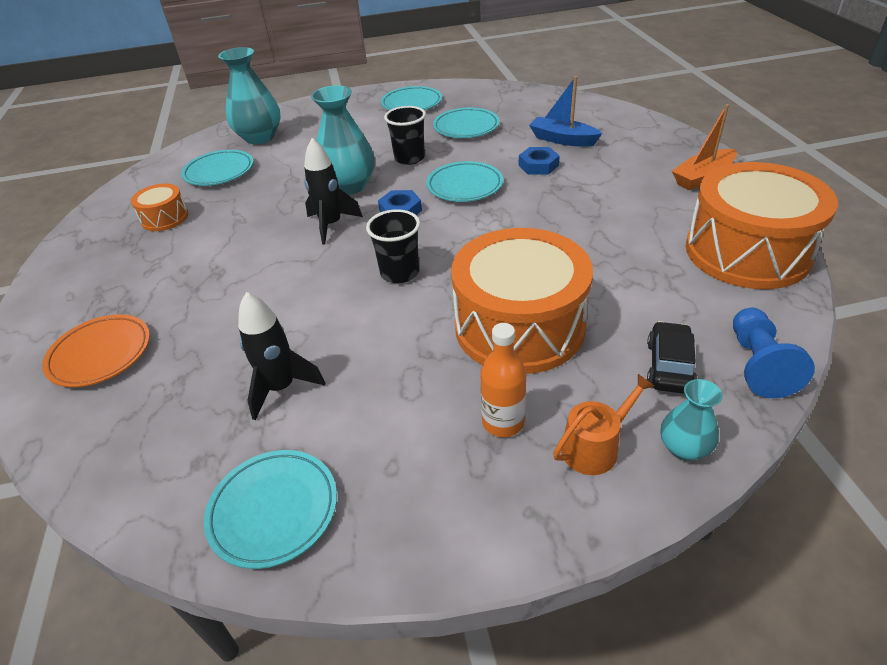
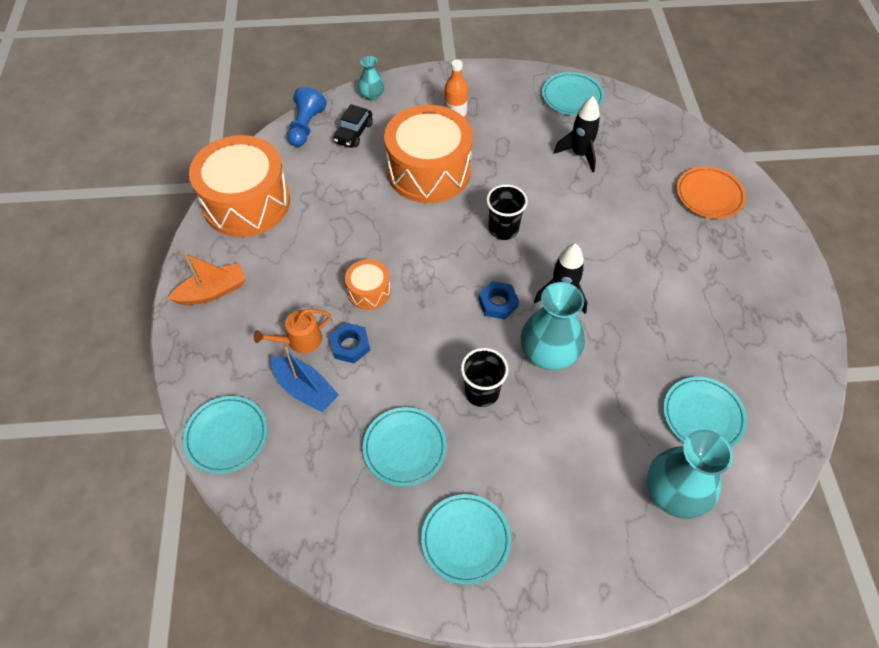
camera: 175 degrees left, 15 degrees up
(165, 218) = (731, 340): orange drum -> orange drum (369, 291)
(464, 186) = (432, 327): turquoise plate -> turquoise plate (227, 436)
(595, 447) = (413, 101): orange watering can -> orange watering can (300, 340)

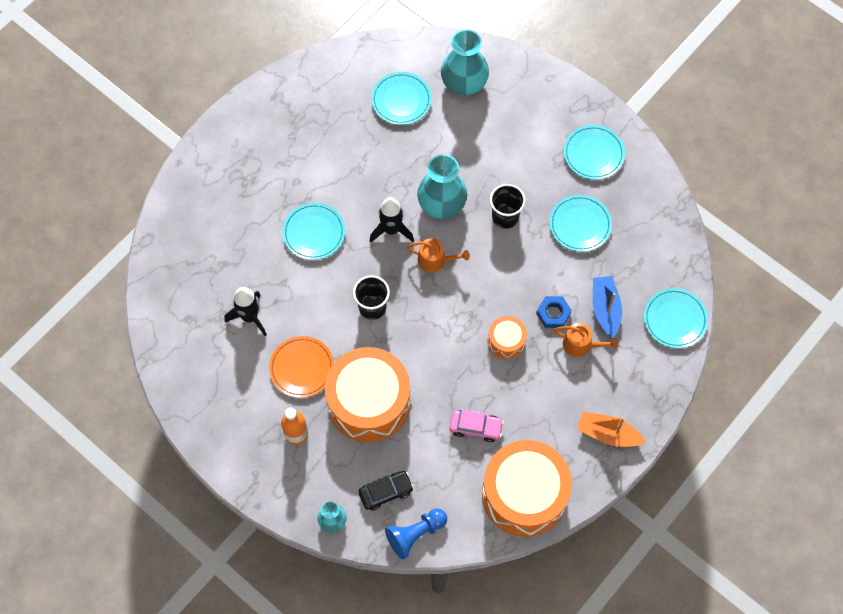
camera: 135 degrees left, 10 degrees up
(329, 215) = (476, 427): none -> pink car
(498, 303) = (435, 260): blue nut -> orange watering can
(572, 97) = (188, 371): turquoise plate -> turquoise plate (314, 233)
(709, 195) = (211, 208): orange plate -> orange plate (302, 368)

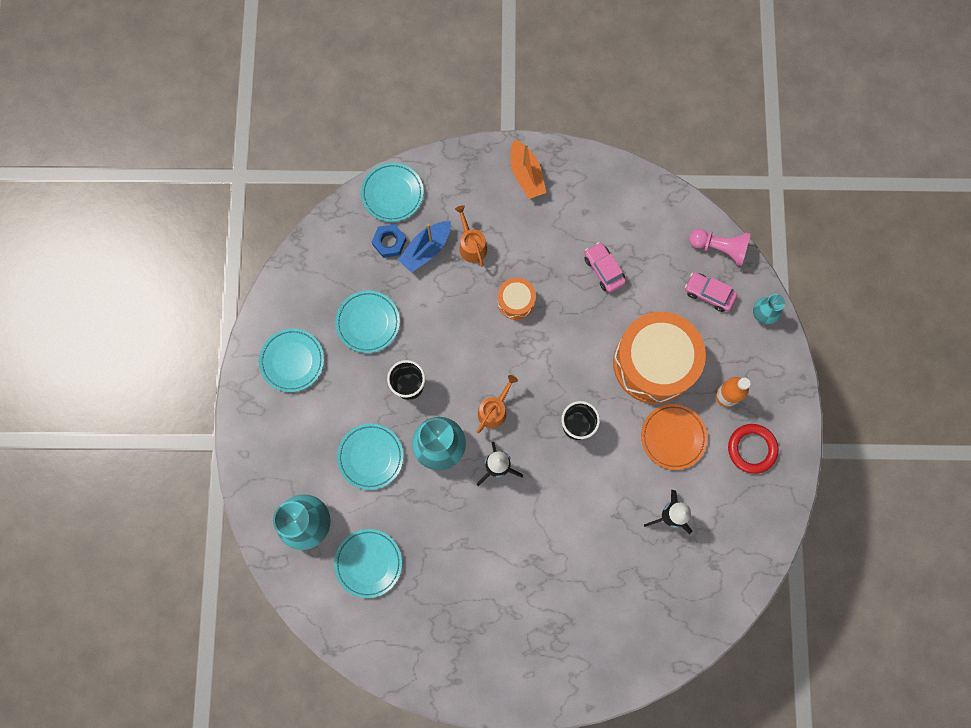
camera: 130 degrees left, 10 degrees up
(241, 417) = (751, 449): none -> red ring
(314, 233) = (553, 529): turquoise plate -> turquoise plate (370, 457)
(386, 492) = (709, 294): black car -> pink car
(415, 534) = (719, 248): blue pawn -> pink pawn
(435, 260) = (494, 410): orange watering can -> orange watering can turned 60 degrees clockwise
(524, 494) = (623, 197): orange drum -> none
(553, 313) = (463, 285): blue nut -> blue nut (389, 242)

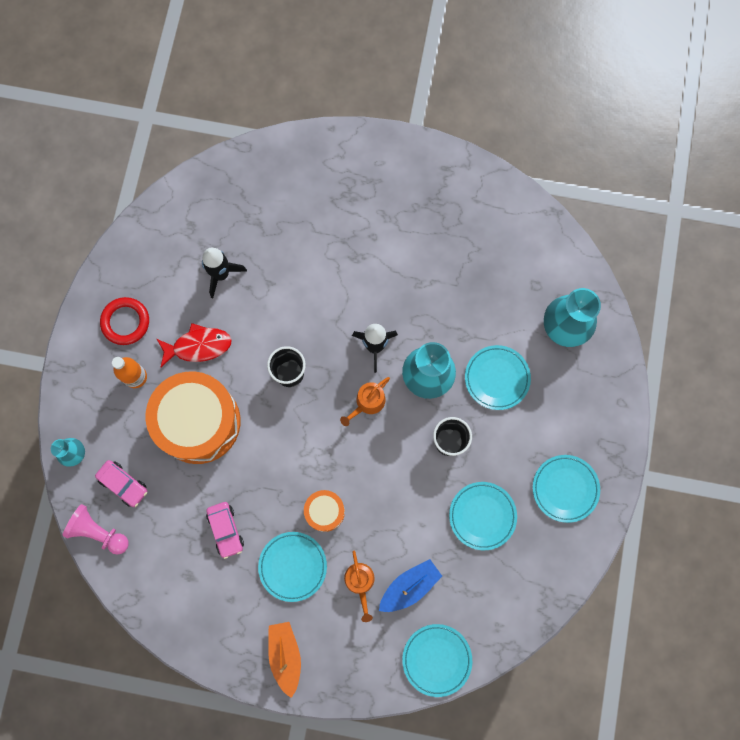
camera: 170 degrees left, 0 degrees up
(368, 563) = (511, 280): turquoise plate -> turquoise plate (293, 566)
(389, 242) = (448, 602): blue nut -> none
(673, 437) = (198, 346): orange plate -> red fish

